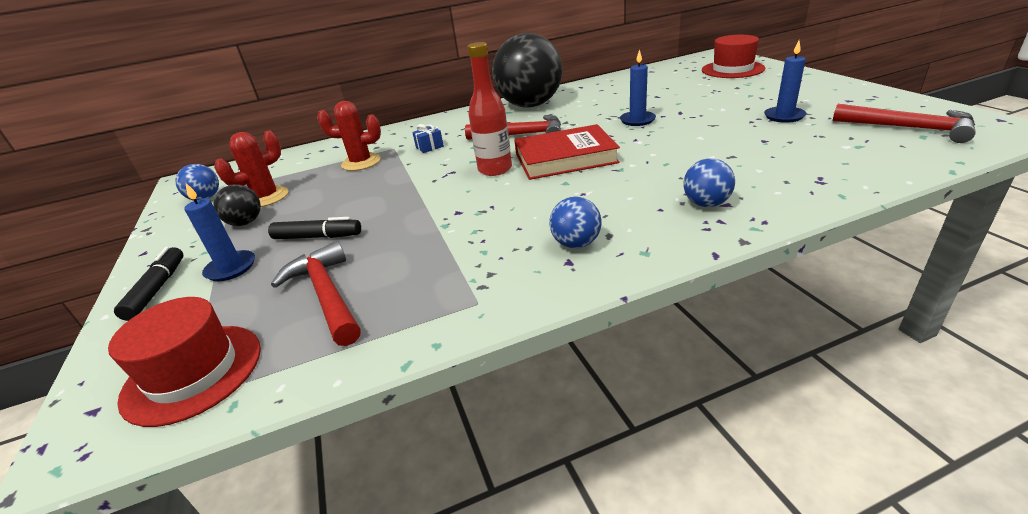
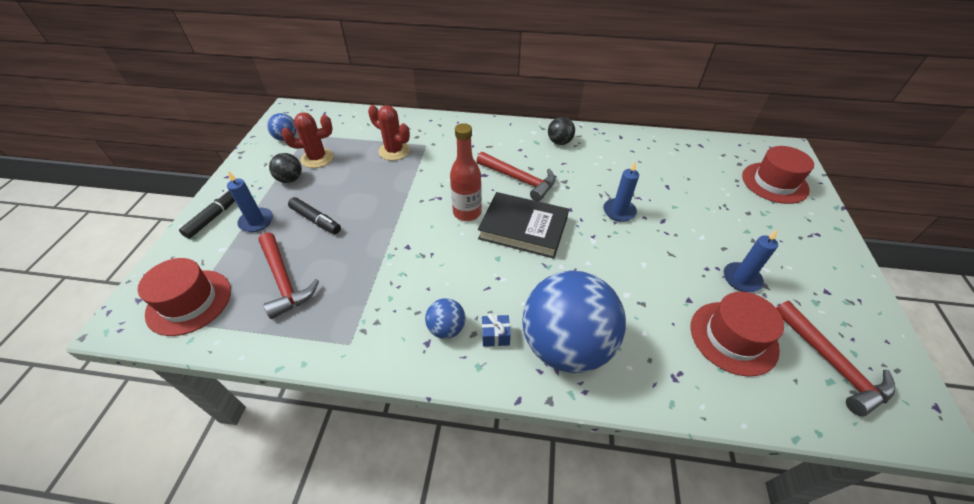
camera: 25 degrees right, 15 degrees up
(327, 295) = (284, 280): red hammer -> red hammer turned 150 degrees clockwise
(429, 147) = (448, 158): blue gift -> blue gift (495, 335)
(530, 105) = (559, 142): black ball -> black ball, size x0.43
(565, 158) = (523, 228): red book -> black book
(706, 204) = (566, 345): blue ball -> blue ball, size x2.32
(826, 144) = (733, 337): none -> red hat

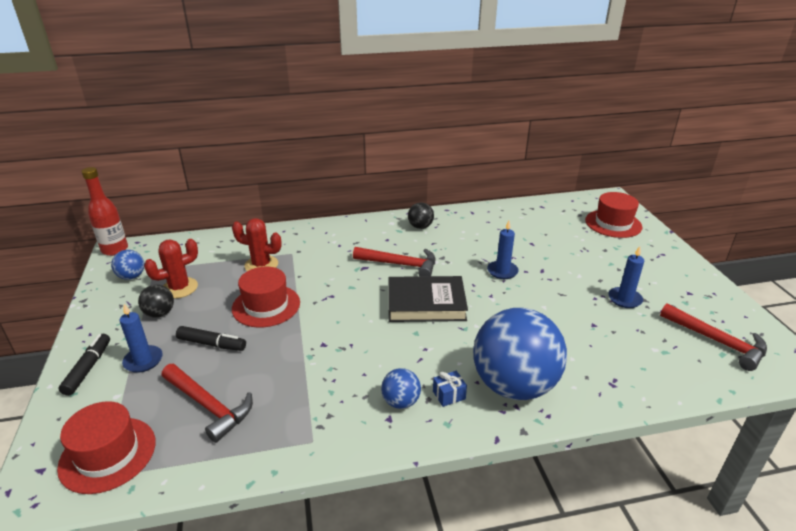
camera: 20 degrees left, 15 degrees down
(467, 212) = (366, 302): red bottle -> red bottle (115, 250)
(733, 337) = (640, 343): red hat -> red hat (266, 306)

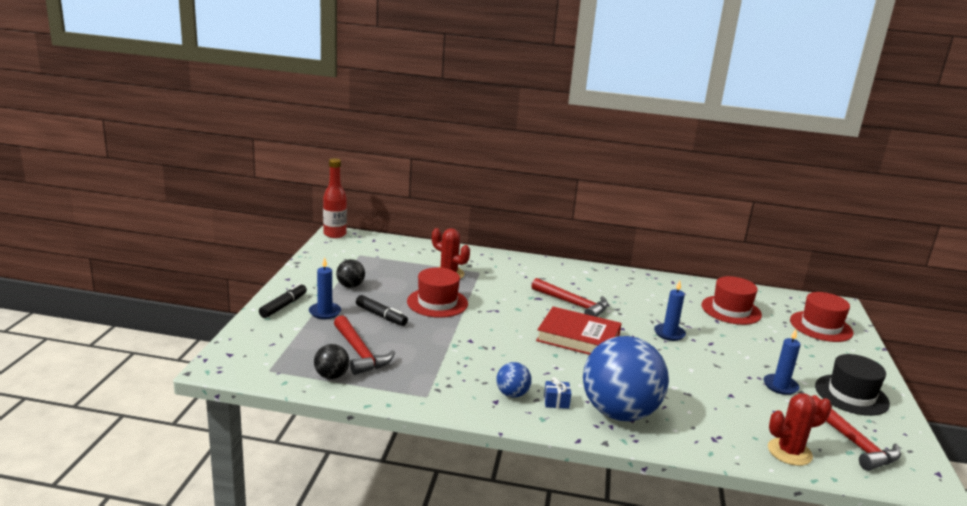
camera: 20 degrees right, 10 degrees down
(108, 454) = (277, 359): red hat -> red hat (731, 310)
(131, 276) = (340, 256): blue ball -> none
(179, 288) = (373, 273): red cactus -> red cactus (789, 452)
(420, 227) = (612, 281): black ball -> black ball (331, 376)
(426, 303) = (578, 337): black book -> red book
(681, 289) = (851, 395): none -> black hat

